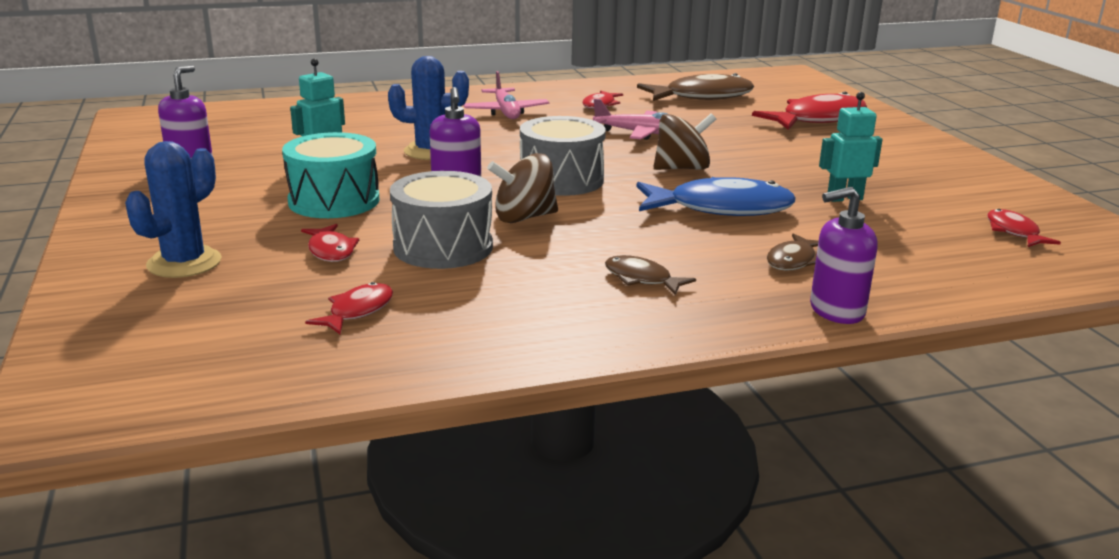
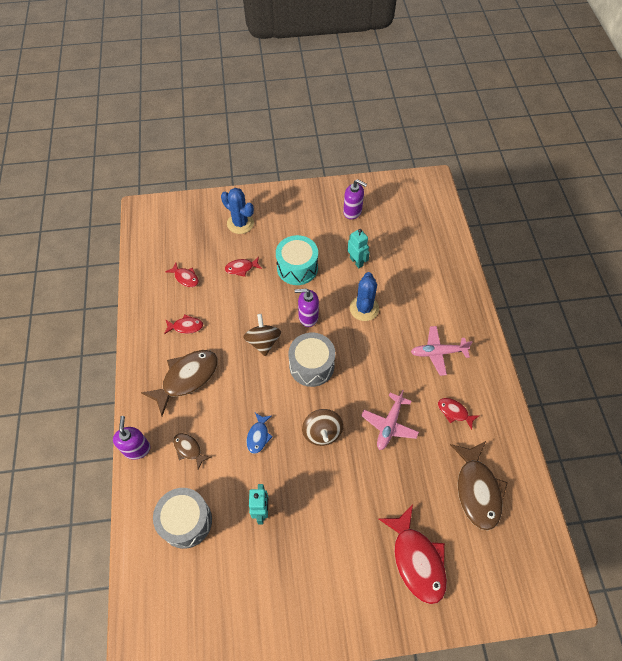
camera: 100 degrees right, 35 degrees up
(443, 247) = (236, 307): grey drum -> grey drum (186, 521)
(641, 279) = (186, 378): brown fish -> brown fish, size x1.98
(721, 208) = (258, 436): blue fish -> blue fish, size x0.51
(1014, 232) = (195, 588): red fish -> red fish (186, 326)

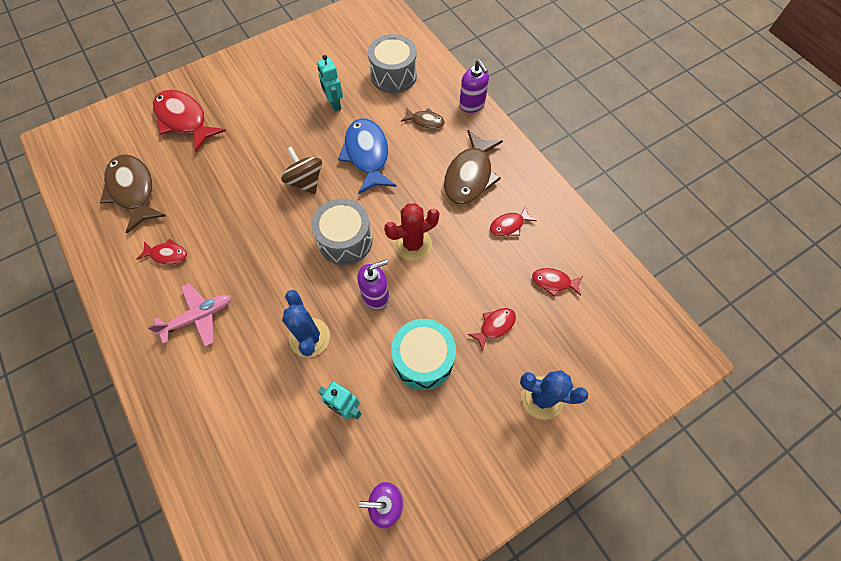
camera: 155 degrees right, 5 degrees up
(258, 436) = (367, 155): blue fish -> blue fish, size x1.98
(263, 342) = (413, 244): brown spinning top -> red cactus
(389, 425) = (237, 214): pink plane -> none

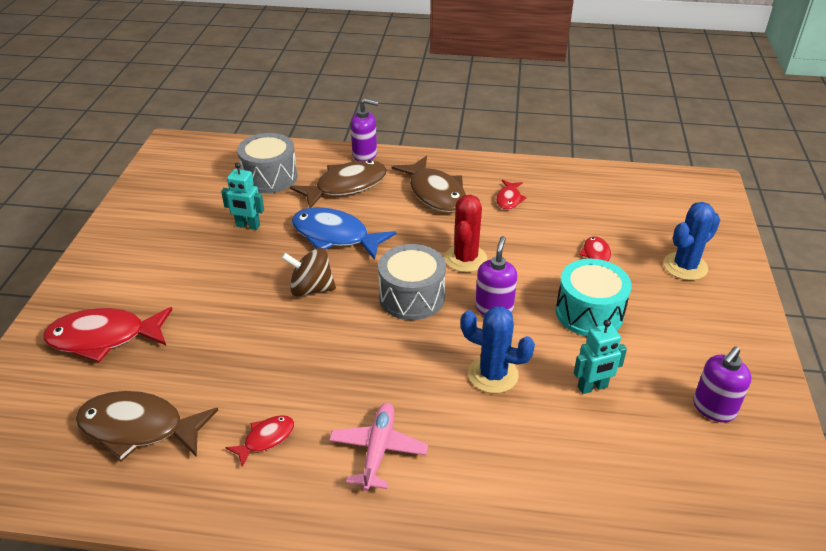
camera: 50 degrees left, 25 degrees down
(425, 121) = (346, 186): brown fish -> brown fish, size x1.98
(553, 282) = (587, 206): red fish -> none

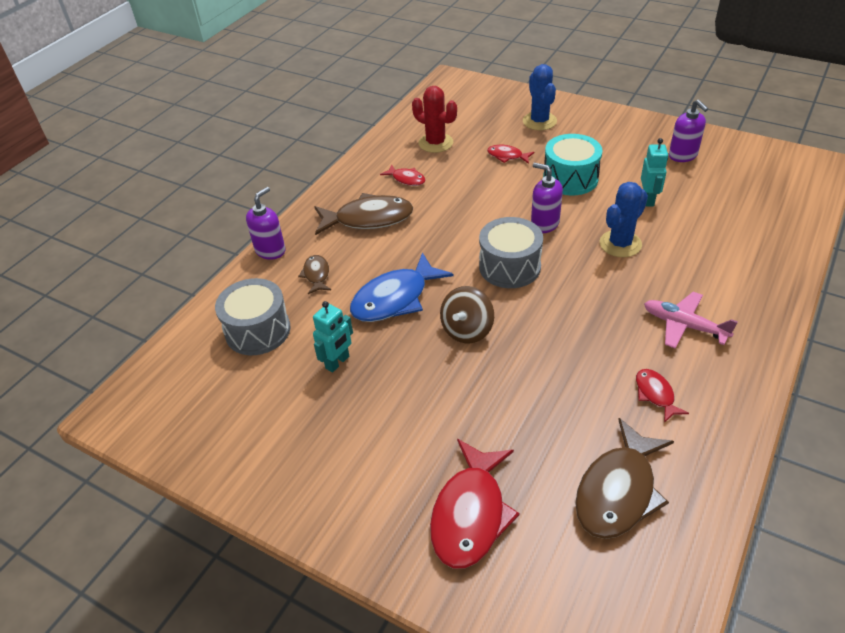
camera: 65 degrees left, 5 degrees up
(346, 186) = (316, 275): brown fish -> brown fish, size x0.51
(465, 259) = (474, 224): red cactus -> red cactus (435, 143)

